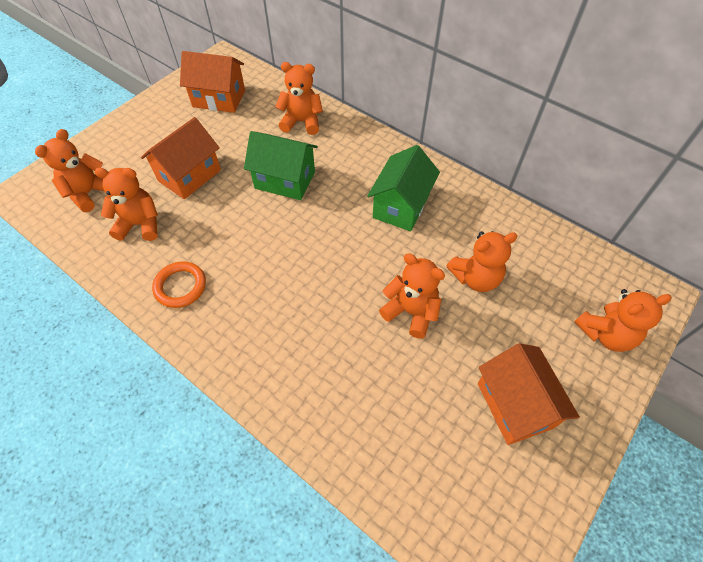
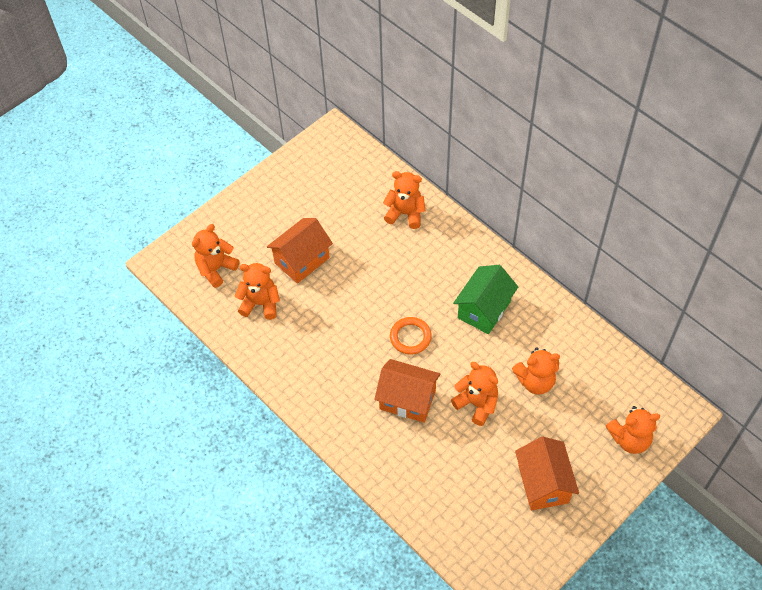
camera: 10 degrees right, 0 degrees up
(180, 286) = (294, 362): orange ring -> orange ring (410, 337)
(219, 98) = (330, 180): orange house -> orange house (407, 400)
(285, 180) = (385, 273): green house -> none

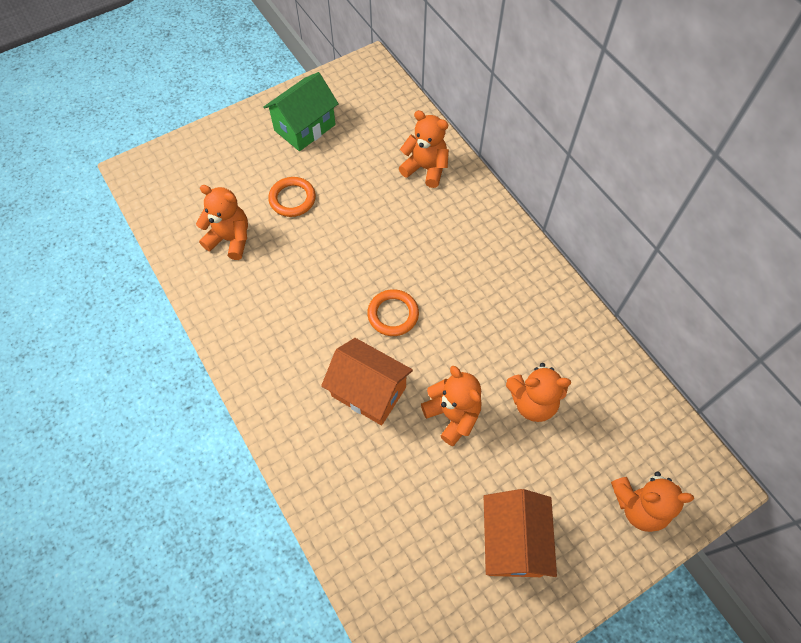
camera: 10 degrees right, 5 degrees up
(216, 269) = (193, 190): orange teddy bear -> none
(302, 260) = (292, 199): orange house -> orange ring
(484, 309) = (490, 299): green house -> green house (305, 127)

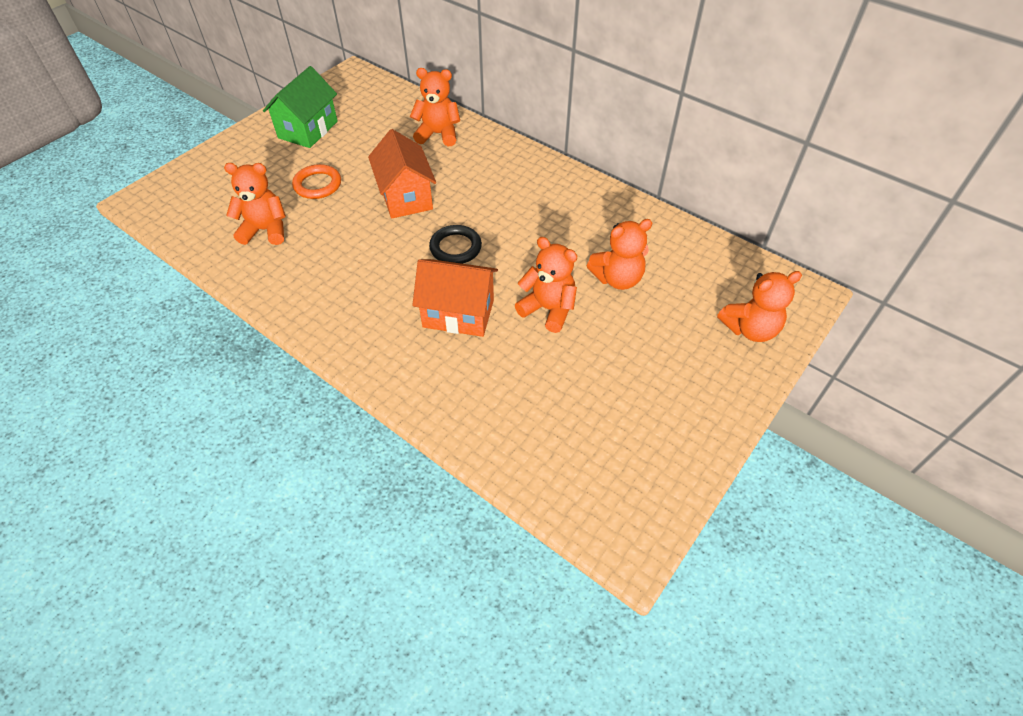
camera: 20 degrees left, 10 degrees down
(393, 314) = (455, 248): orange ring -> black ring
(512, 541) = (652, 392): orange house -> orange house (406, 197)

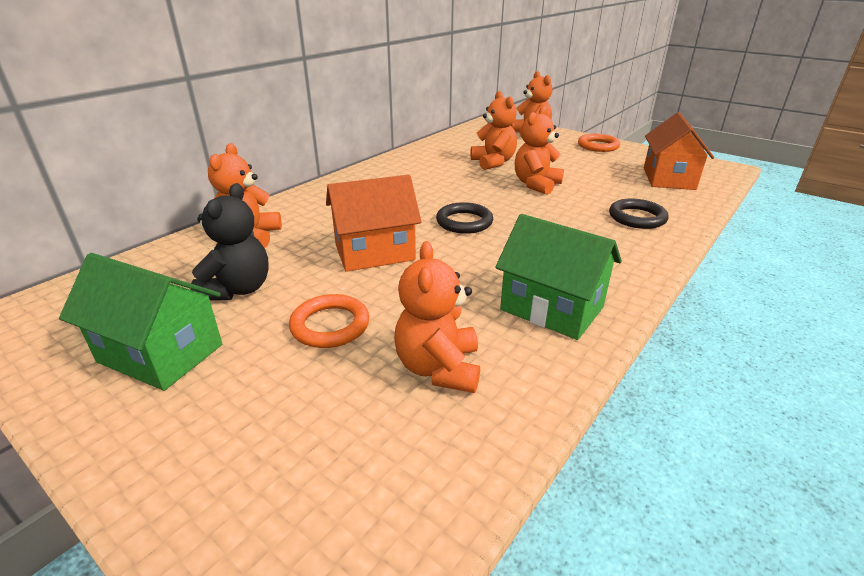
camera: 90 degrees left, 20 degrees down
(311, 287) = (551, 308): none -> green house
(365, 143) = (238, 289): none -> black teddy bear
(458, 313) = (556, 219): orange house -> orange house (668, 178)
(458, 381) = (637, 217): none -> black ring
(707, 401) = (598, 146): none -> orange ring

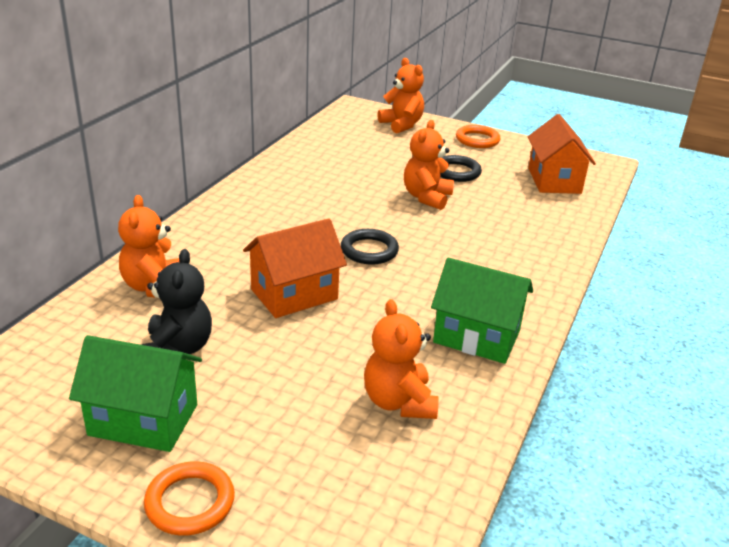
camera: 15 degrees left, 0 degrees up
(330, 325) = (287, 375): orange ring -> orange ring (190, 502)
(493, 162) = (374, 170): orange teddy bear -> none
(637, 217) = (532, 232): black ring -> black ring (456, 172)

